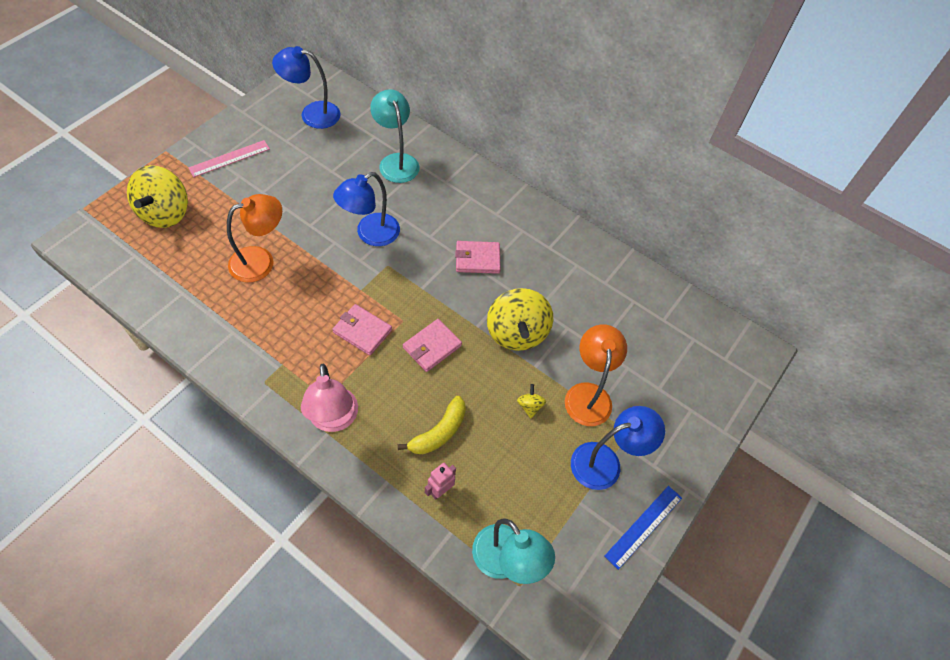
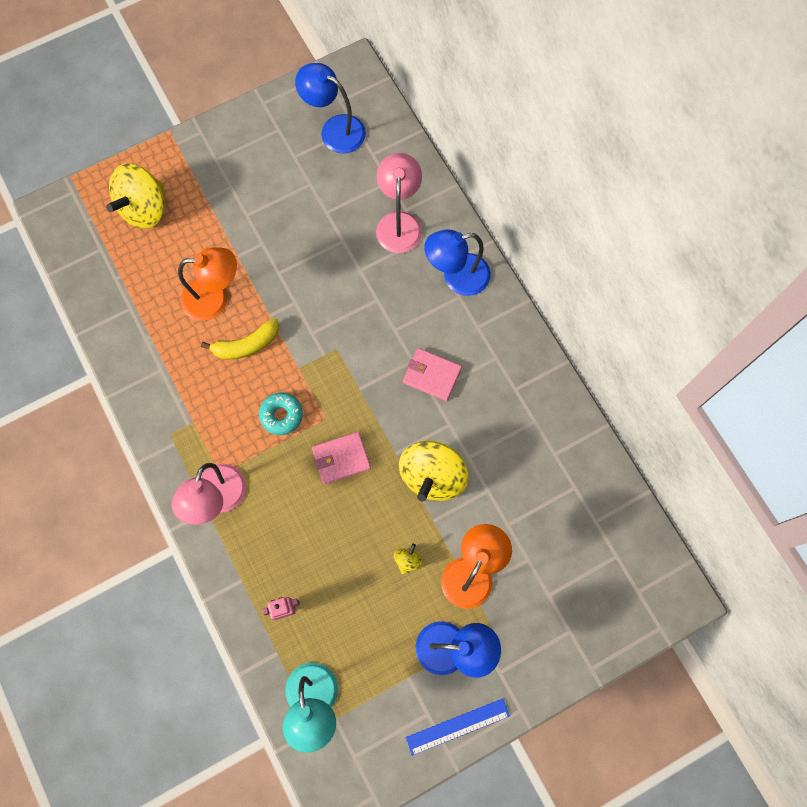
camera: 30 degrees right, 15 degrees up
(229, 158) = (228, 161): pink ruler -> none
(362, 331) = (281, 415): pink wallet -> turquoise donut
(370, 234) = (334, 305): blue lamp -> blue lamp (456, 277)
(396, 161) = (399, 223): turquoise lamp -> pink lamp
(439, 432) = (308, 552): yellow banana -> yellow banana (246, 345)

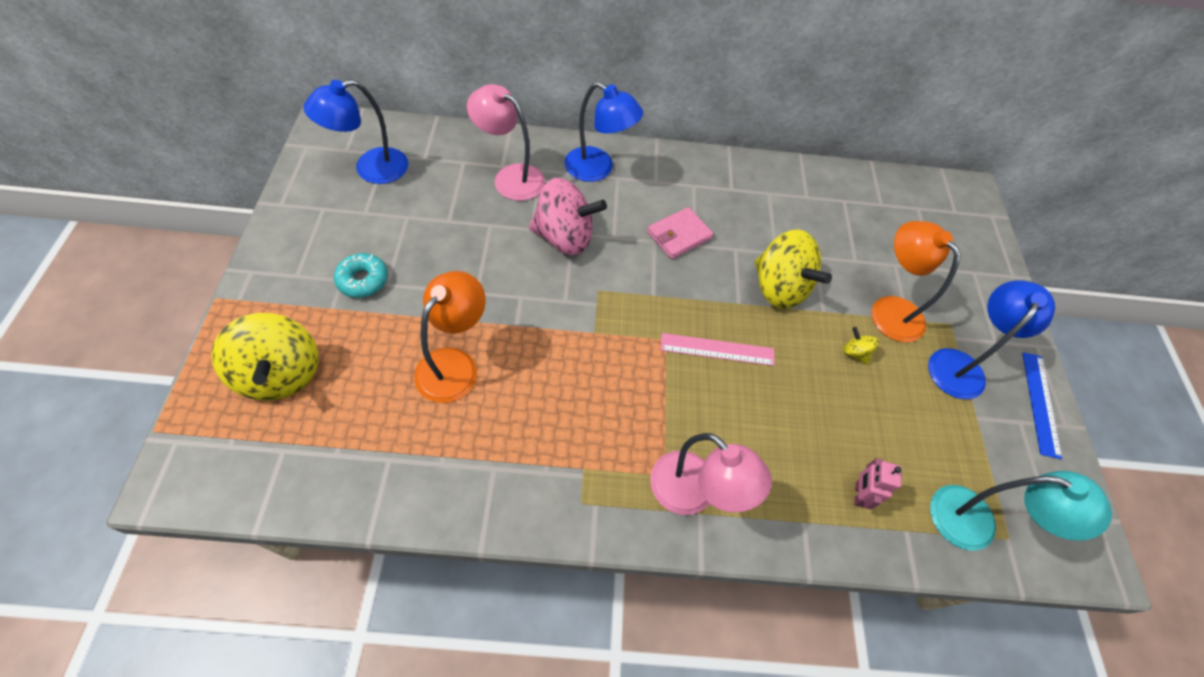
camera: 65 degrees left, 15 degrees down
(246, 345) = (532, 364): yellow banana -> none
(281, 415) = (635, 376): turquoise donut -> turquoise donut (363, 280)
(341, 458) = (717, 349): pink wallet -> pink ruler
(368, 297) = (564, 237): none -> pink spinning top
(456, 277) = (598, 169): blue lamp -> blue lamp turned 75 degrees counterclockwise

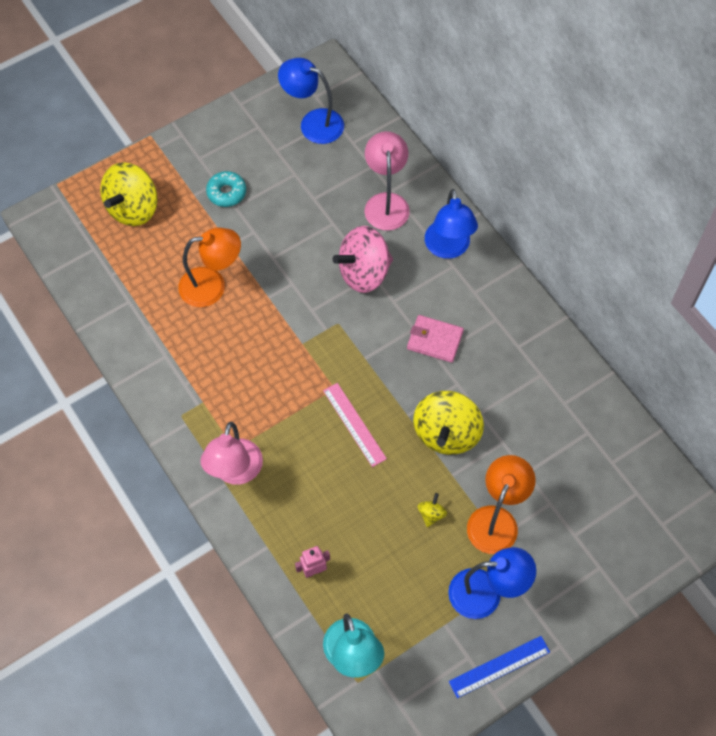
camera: 60 degrees right, 5 degrees up
(564, 237) = (364, 273): pink spinning top -> pink spinning top turned 90 degrees clockwise

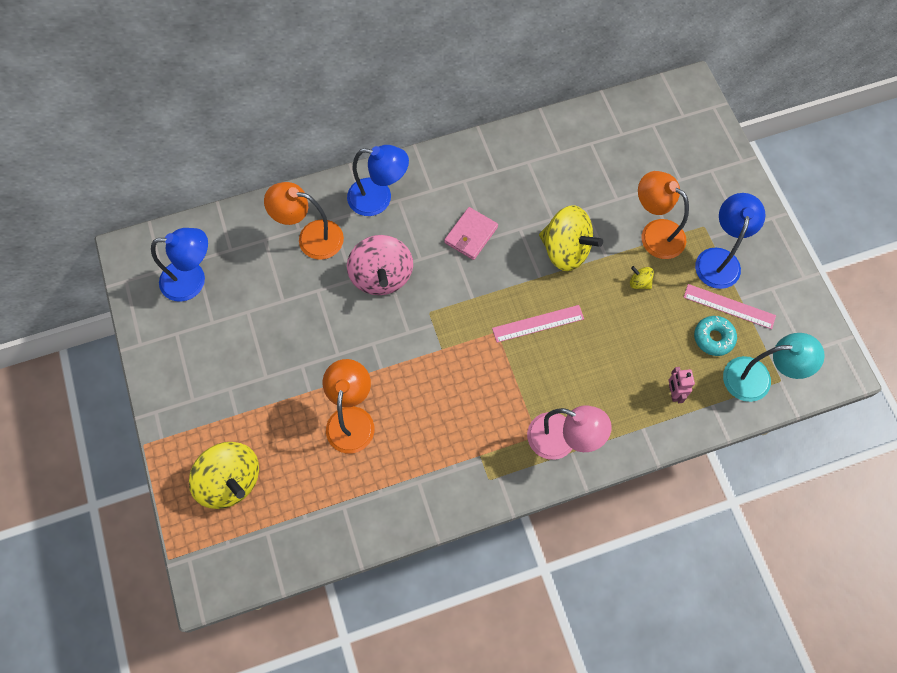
camera: 75 degrees left, 5 degrees up
(226, 192) = (245, 381): turquoise donut -> turquoise donut (713, 338)
(313, 123) = (193, 280): blue lamp -> blue lamp turned 135 degrees counterclockwise
(386, 203) = (311, 238): pink lamp -> orange lamp
(431, 613) = (729, 306): none -> pink ruler
(499, 666) = (783, 267): blue ruler -> none

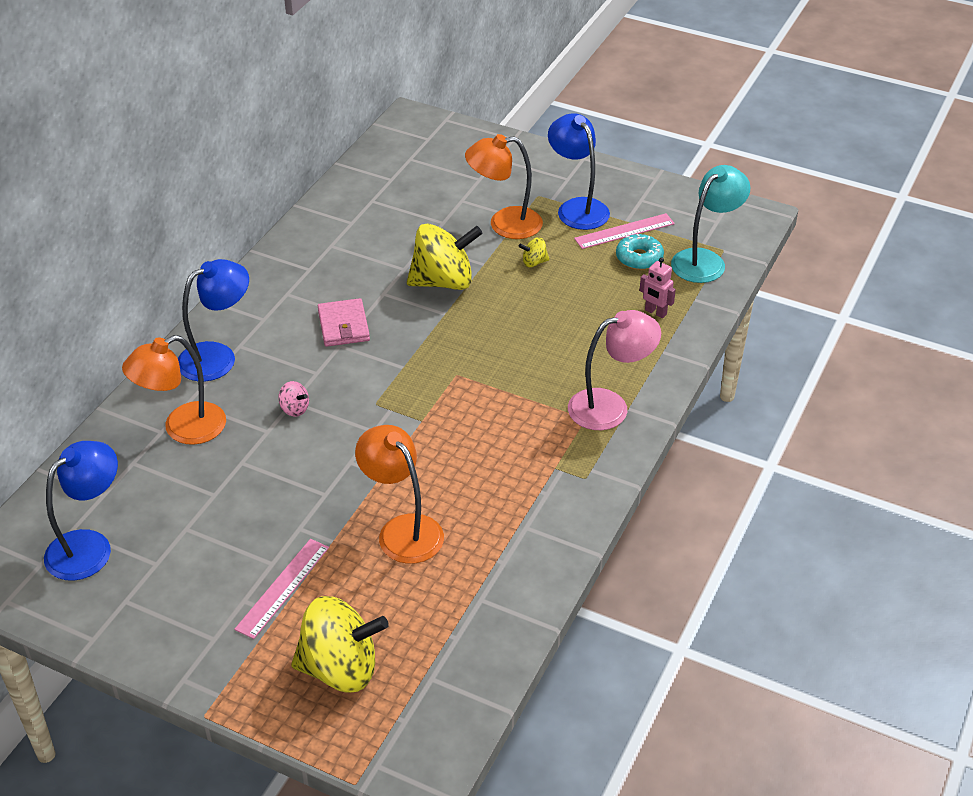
camera: 45 degrees left, 25 degrees down
(381, 276) = (294, 409): pink spinning top -> pink spinning top, size x0.42
(538, 323) = (485, 345): pink ruler -> pink ruler (283, 588)

